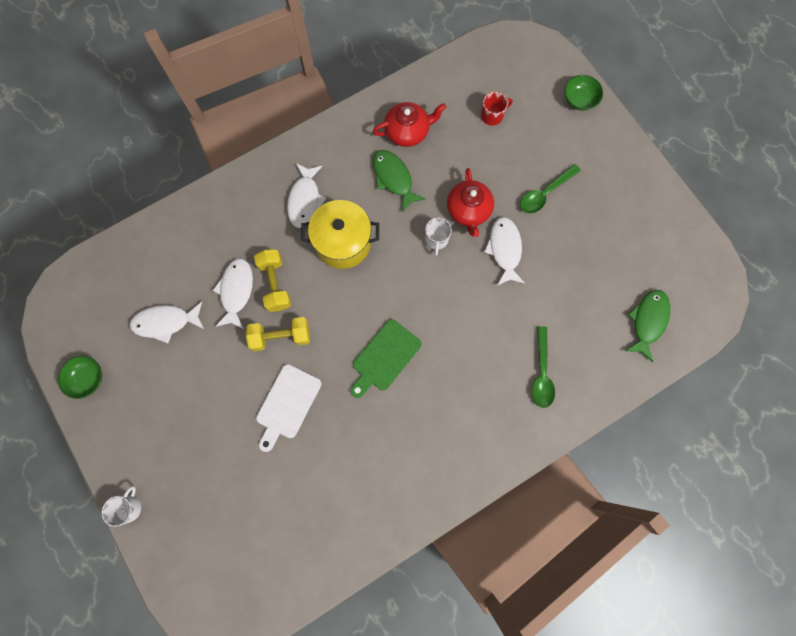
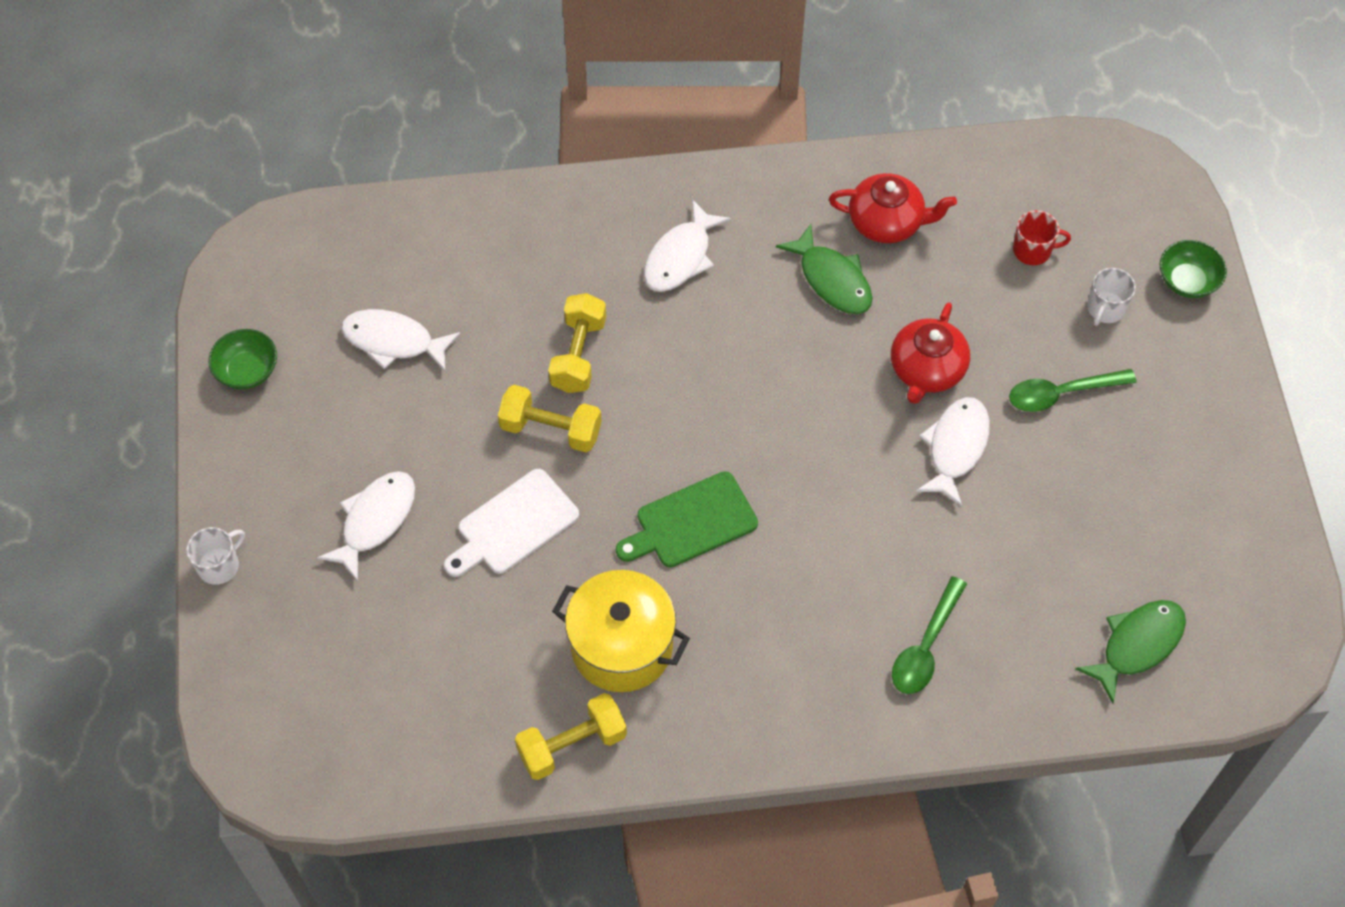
camera: 25 degrees right, 15 degrees down
(236, 291) = (516, 341): white fish -> white fish (375, 521)
(343, 242) = (708, 338): yellow pot -> yellow pot (622, 646)
(381, 521) = (572, 745): none -> yellow dumbbell
(394, 178) = (832, 279): green fish -> green fish turned 150 degrees clockwise
(436, 239) = (855, 391): white mug -> white mug (1105, 309)

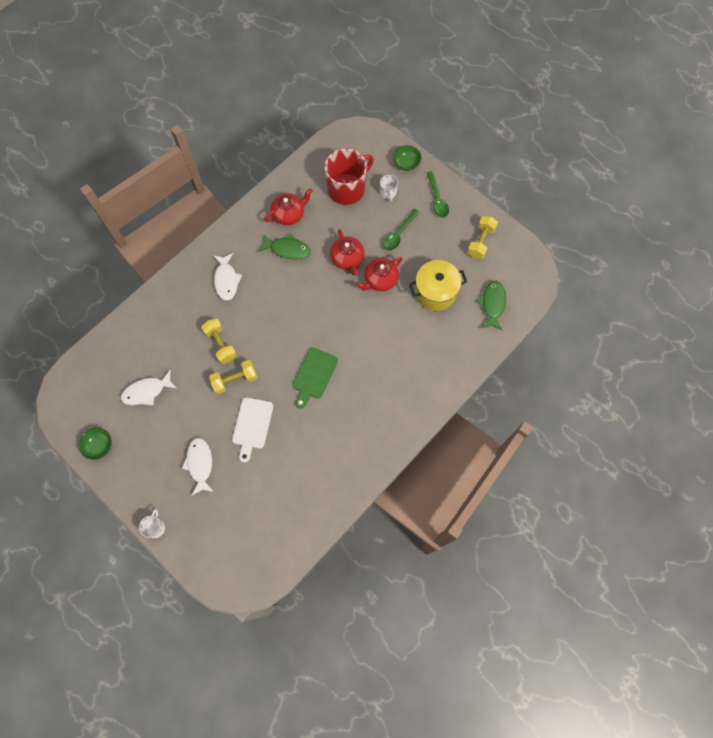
camera: 40 degrees left, 10 degrees up
(572, 745) = (341, 487): yellow dumbbell -> yellow dumbbell (480, 242)
(622, 646) = (328, 439): yellow pot -> yellow pot (435, 292)
(925, 646) = (428, 357): green spoon -> green spoon (437, 199)
(955, 448) = (380, 280): white fish -> red teapot
(1033, 250) = (347, 189): red mug -> red mug, size x2.25

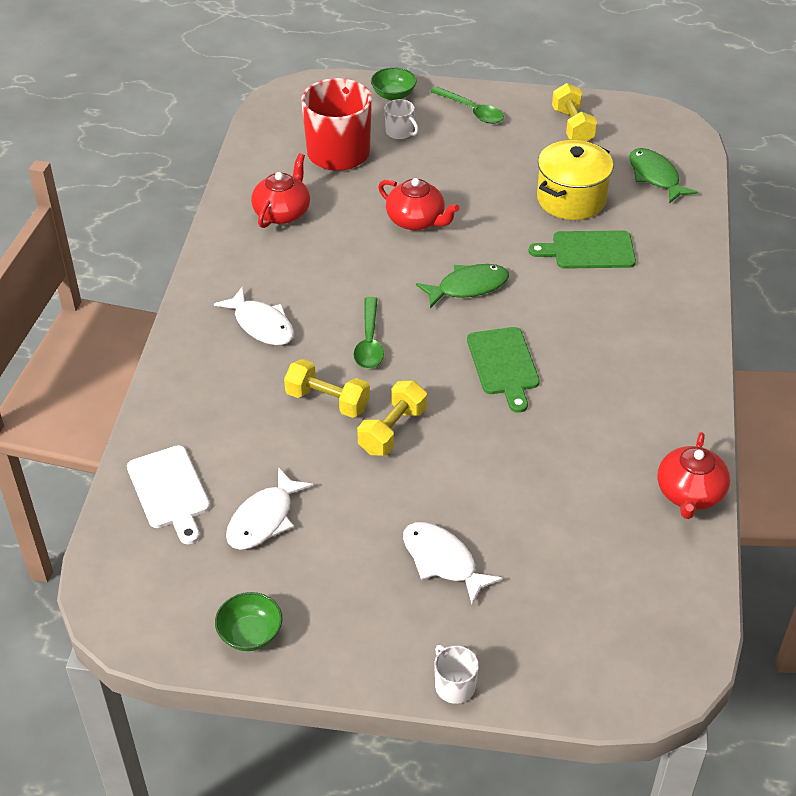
camera: 35 degrees left, 25 degrees down
(252, 425) = (475, 469): white cutting board -> white cutting board (170, 491)
(287, 249) = (319, 249): green fish -> green fish (468, 287)
(380, 280) = (484, 221): red teapot -> red teapot (689, 494)
(398, 234) = (458, 165): green spoon -> green spoon (369, 342)
(414, 331) = (589, 250): none -> green cutting board

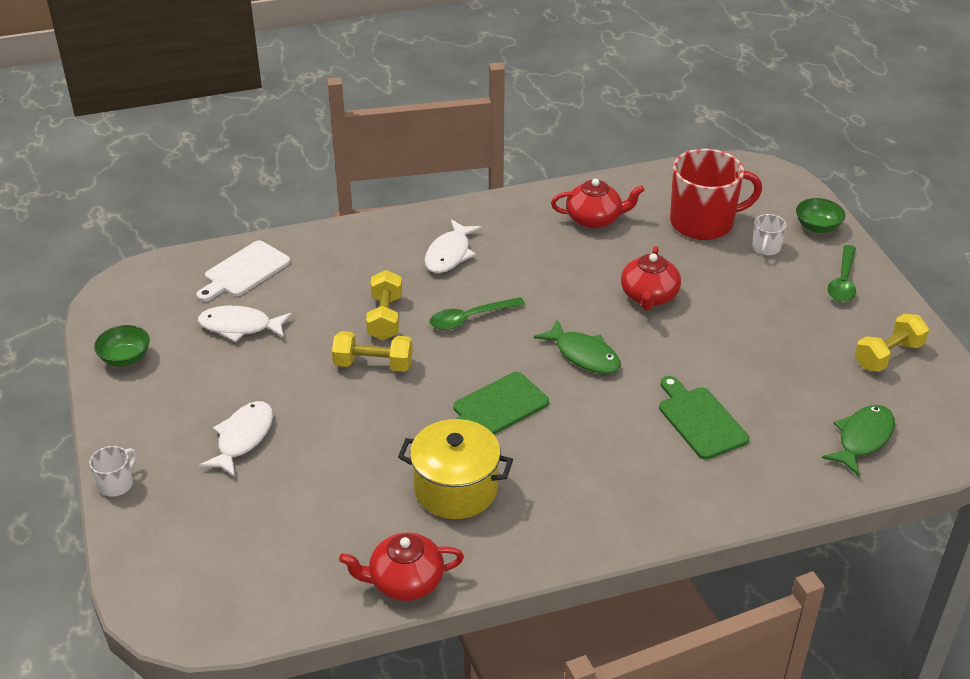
camera: 65 degrees right, 5 degrees down
(571, 199) = (768, 386): yellow pot -> yellow pot (456, 489)

